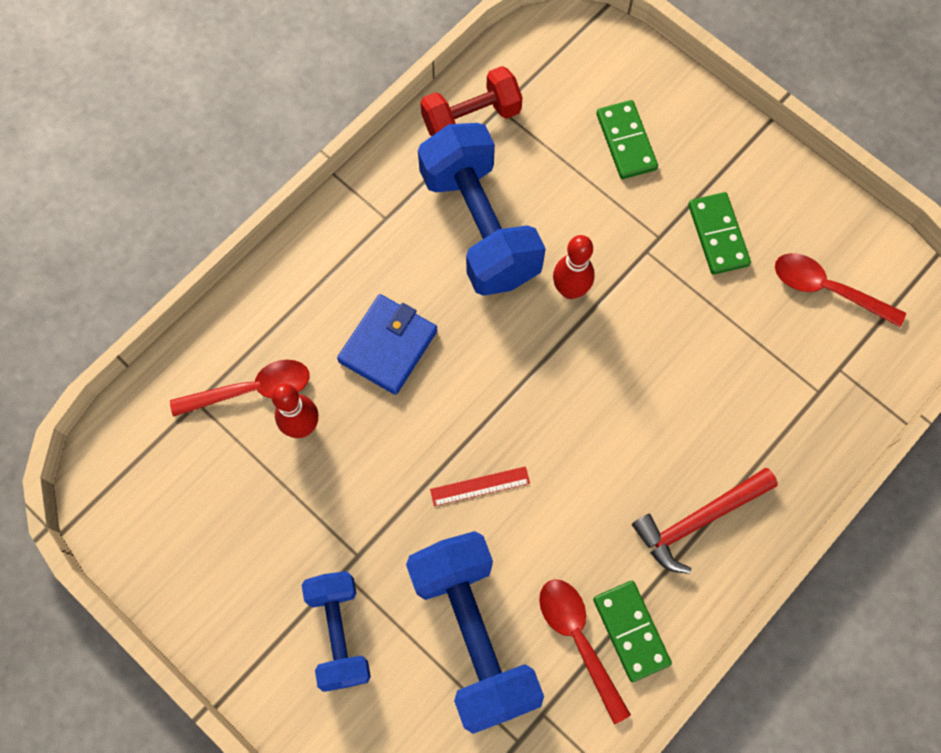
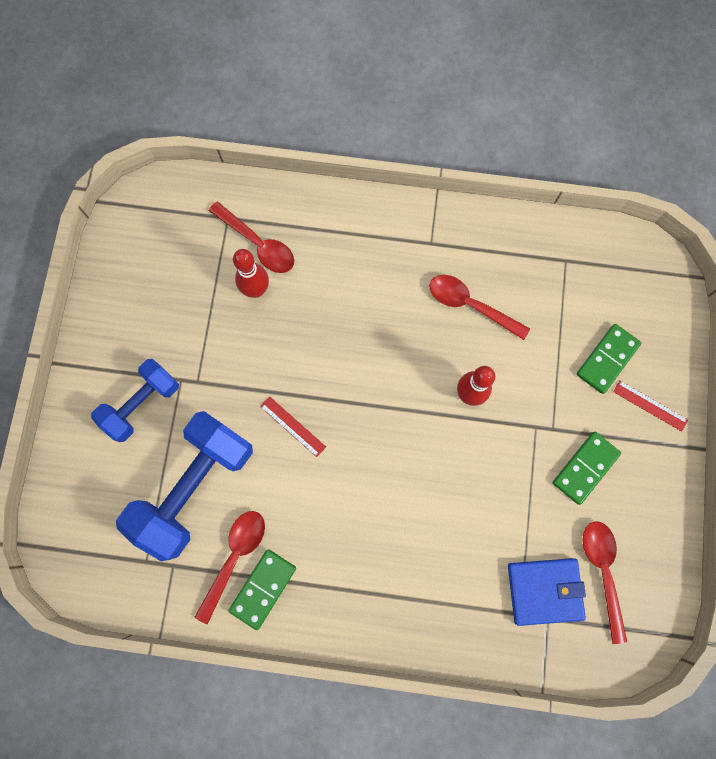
camera: 55 degrees right, 5 degrees up
(388, 346) = (345, 305): blue wallet -> blue wallet (544, 591)
(471, 118) = (543, 247): red dumbbell -> none
(480, 226) = (470, 305): blue dumbbell -> red spoon
(697, 136) = (650, 406): none -> red ruler
(698, 520) = (368, 586): red hammer -> none

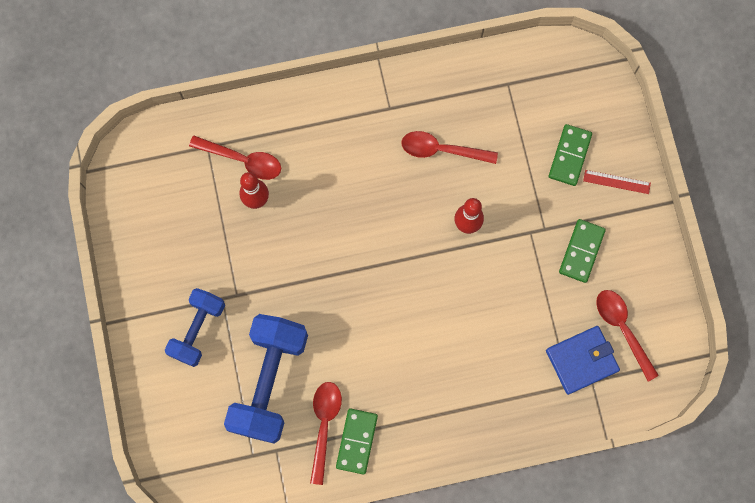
camera: 20 degrees left, 0 degrees up
(293, 426) = (331, 303): red ruler -> none

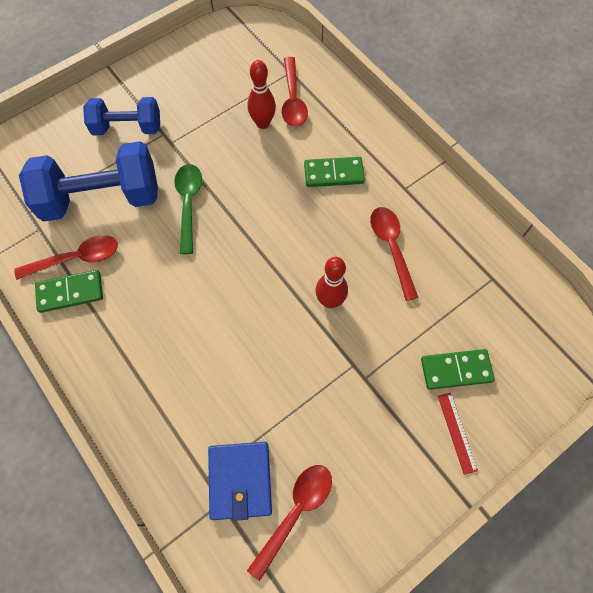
camera: 65 degrees right, 10 degrees down
(314, 304) = (188, 204): none -> green spoon
(581, 251) = (360, 427): green domino -> green domino (333, 174)
(582, 360) = (240, 480): blue wallet -> blue wallet turned 45 degrees clockwise

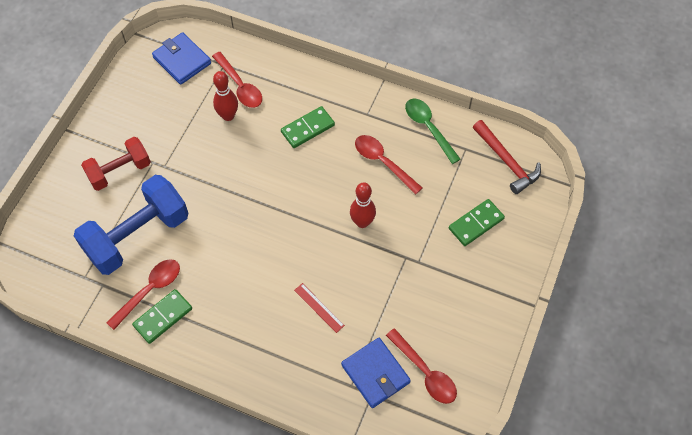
camera: 30 degrees left, 5 degrees down
(127, 128) = (120, 171): blue dumbbell -> red dumbbell
(188, 204) = (211, 206): green spoon -> green spoon (428, 128)
(253, 50) = (182, 60): none -> blue wallet
(295, 512) = (425, 372): red spoon -> red spoon turned 135 degrees clockwise
(456, 432) = (499, 264): red ruler -> red ruler (319, 307)
(533, 317) = (506, 162): none -> red hammer

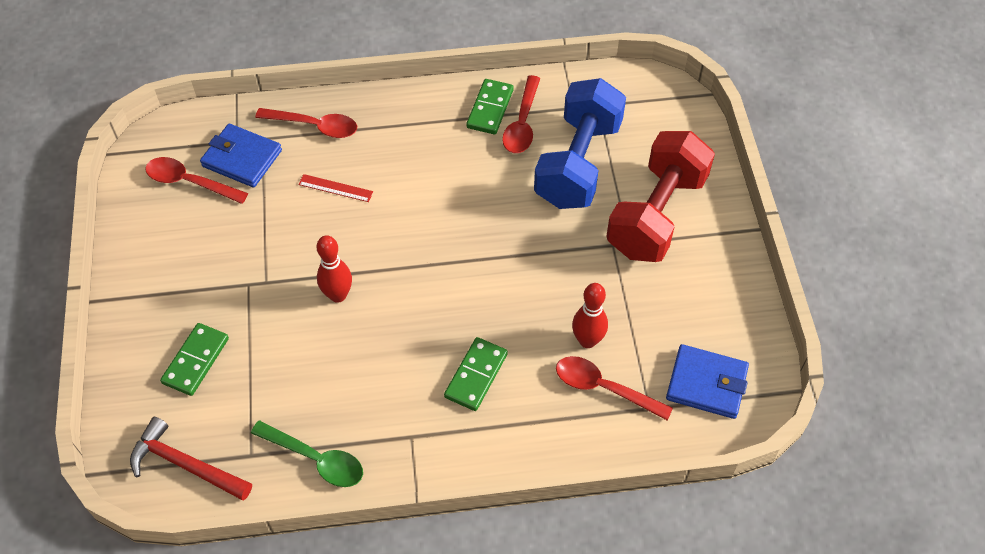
camera: 150 degrees right, 5 degrees down
(120, 171) = (656, 215): red dumbbell -> red dumbbell, size x1.62
(383, 162) = (352, 380): red spoon -> red spoon (314, 126)

